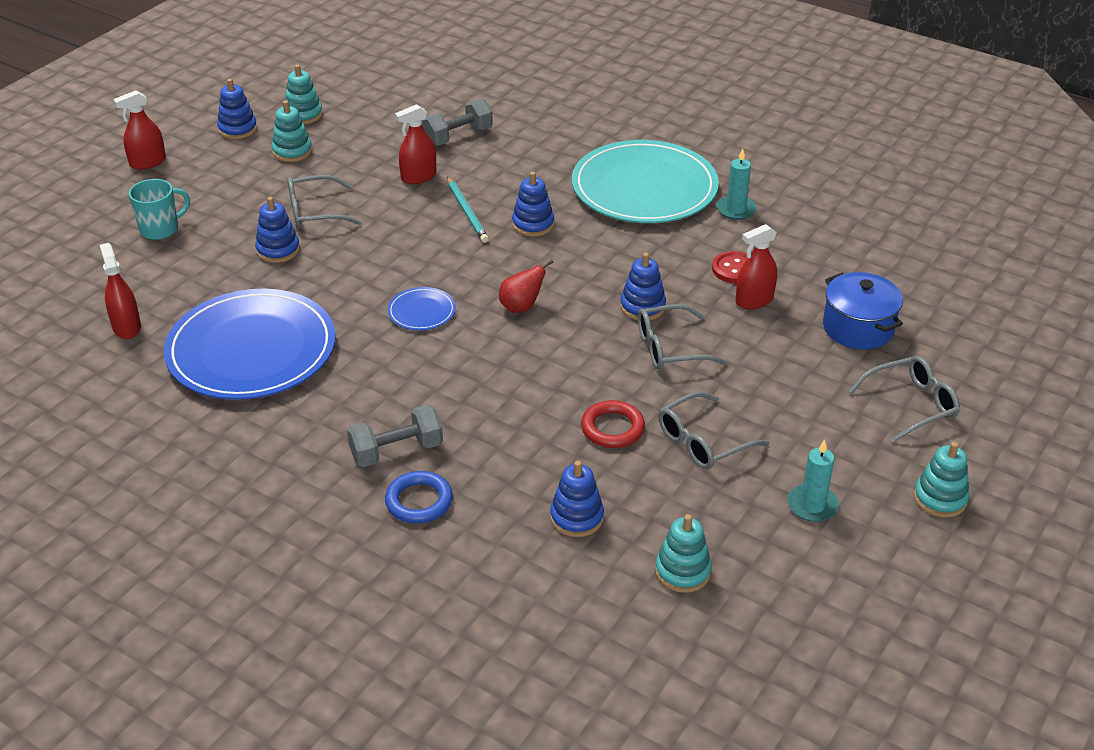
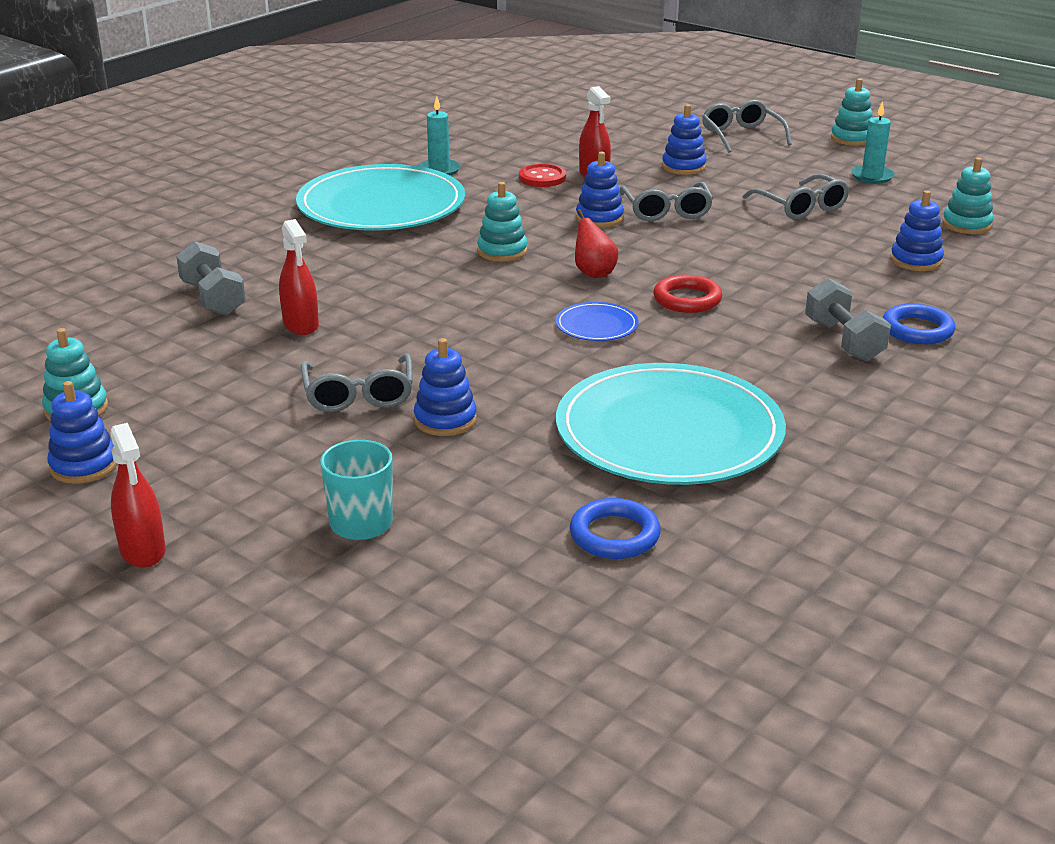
camera: 85 degrees left, 10 degrees down
(126, 327) = (614, 535): red spray bottle -> blue ring
(251, 350) = (669, 432): blue plate -> turquoise plate
(292, 151) = (183, 416): turquoise stacking toy -> turquoise stacking toy (502, 251)
(467, 212) = (396, 297): turquoise pencil -> none
(533, 224) = (435, 262): blue stacking toy -> blue stacking toy (683, 167)
(612, 428) = (789, 240): red ring -> red ring (687, 299)
(858, 328) = (638, 142): blue pot -> none

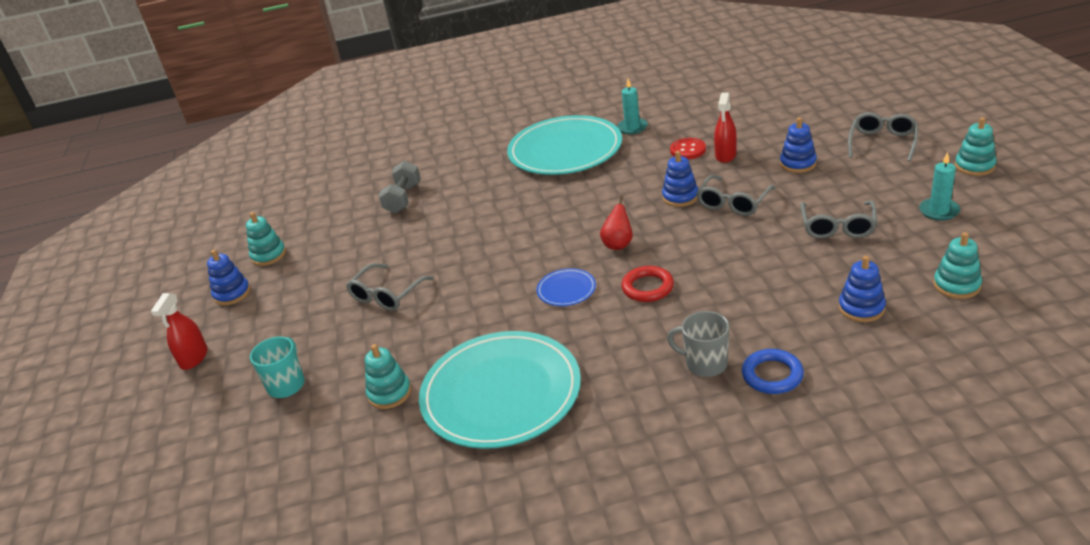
camera: 45 degrees right, 5 degrees up
(301, 324) = (420, 232): red spray bottle -> none
(445, 420) = (403, 331): blue stacking toy -> none
(502, 251) = (587, 208): turquoise stacking toy -> turquoise stacking toy (389, 393)
(614, 535) = (380, 456): blue ring -> none
(843, 341) = (705, 364): grey dumbbell -> grey mug

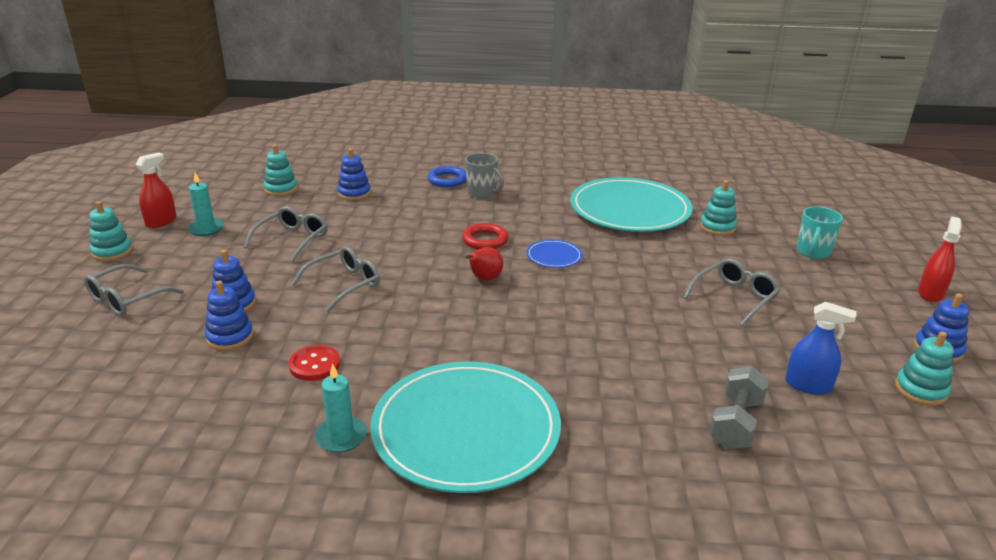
camera: 170 degrees left, 5 degrees down
(348, 235) = (808, 385): none -> blue spray bottle
(680, 197) = (385, 306): blue stacking toy -> blue stacking toy (230, 337)
(725, 155) = (285, 340): red spray bottle -> red spray bottle (161, 222)

